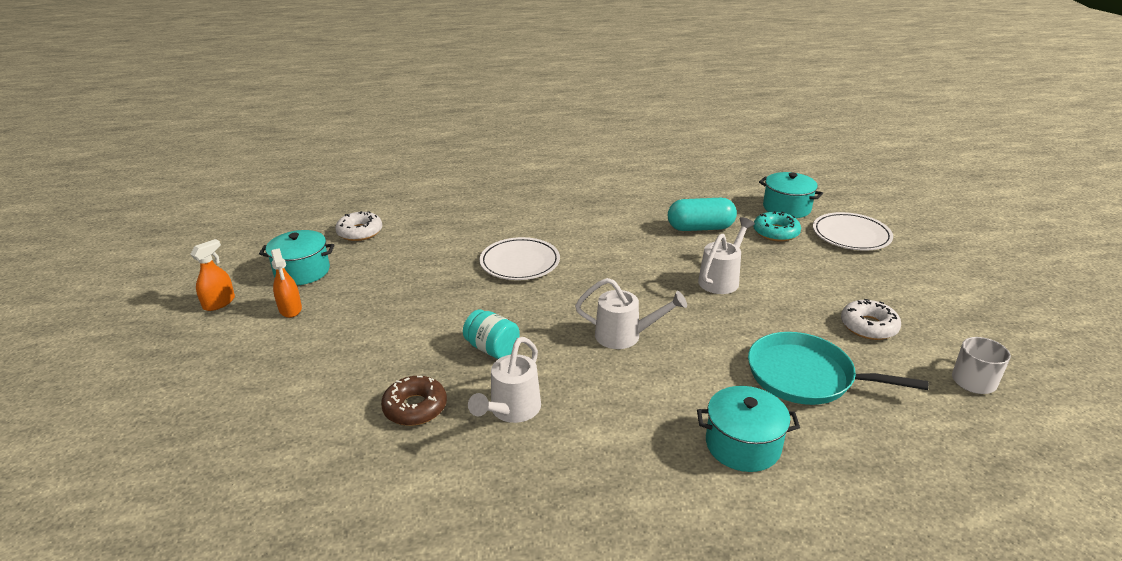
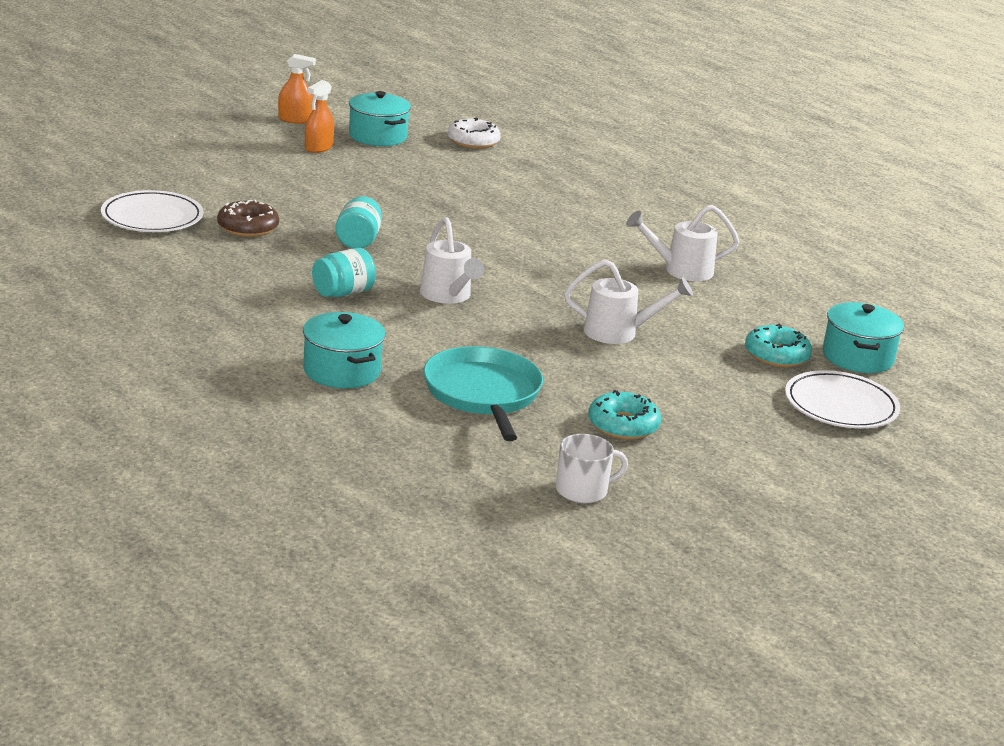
camera: 55 degrees right, 5 degrees down
(511, 410) = (284, 265): white watering can -> white watering can (681, 270)
(520, 262) = (516, 224): white plate -> white plate (152, 217)
(588, 392) = (343, 293): none -> turquoise jar
(700, 228) = (722, 308): turquoise capsule -> none
(868, 326) = (623, 425): white donut -> turquoise donut

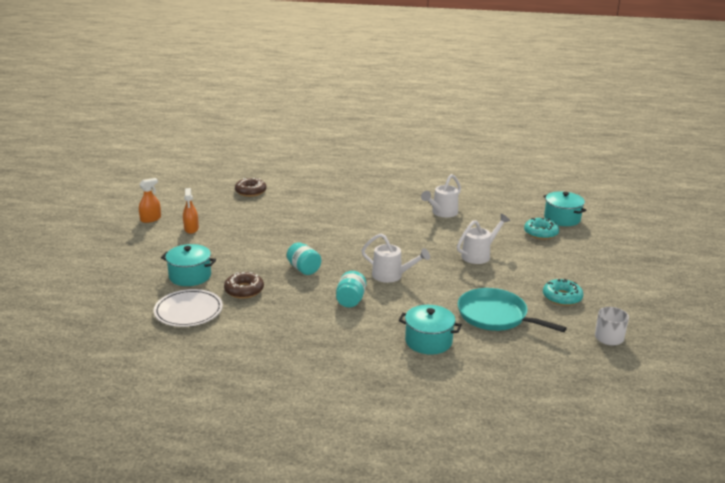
camera: 40 degrees left, 0 degrees up
(377, 136) = (205, 209): turquoise pot -> turquoise pot (190, 276)
(473, 141) = (250, 191): white donut -> brown donut
(841, 405) = (597, 243): white plate -> none

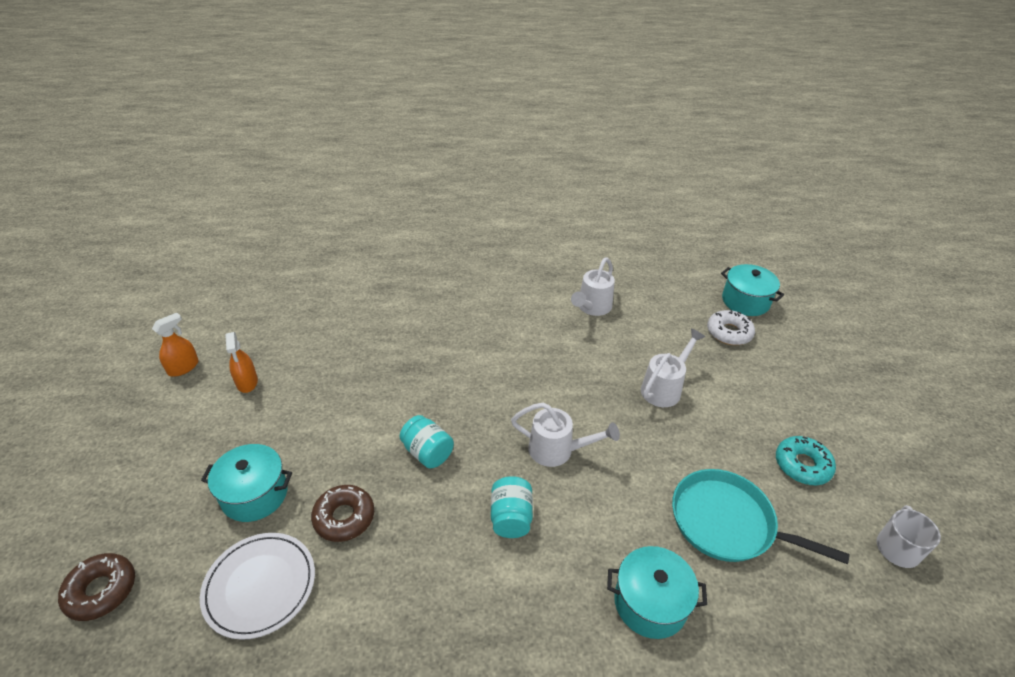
camera: 10 degrees left, 15 degrees up
(250, 191) = (325, 292): brown donut -> brown donut (101, 590)
(541, 233) = (729, 333): turquoise donut -> white donut

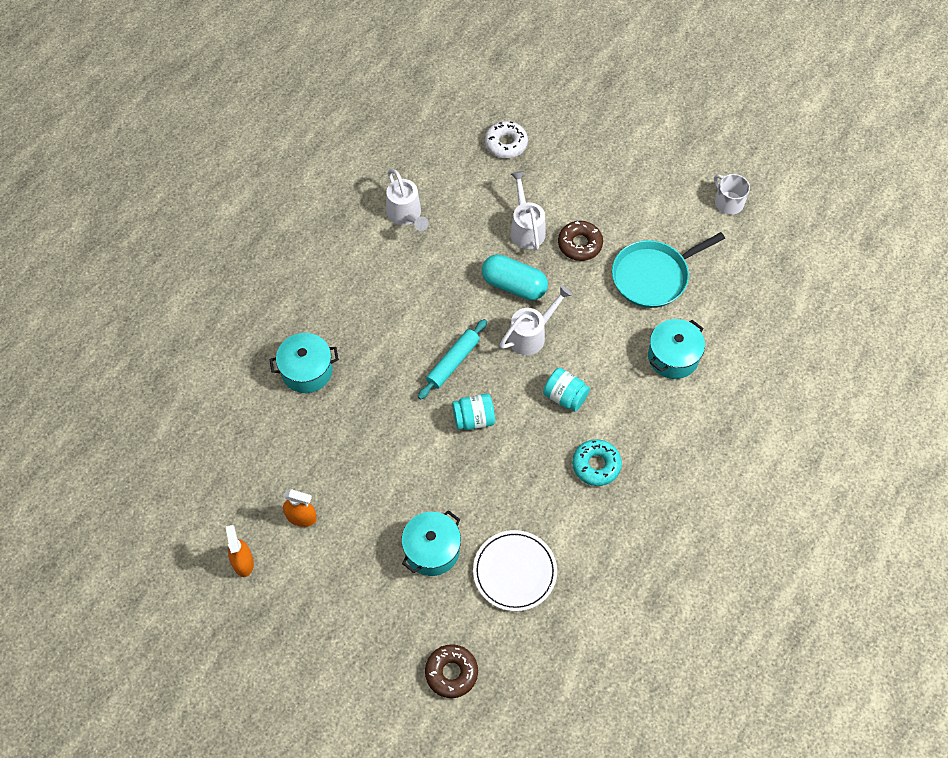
camera: 55 degrees left, 20 degrees up
(344, 517) = (494, 499): brown donut -> brown donut (580, 244)
(477, 406) = (453, 362): none -> turquoise rolling pin
(597, 409) = (514, 285): none -> turquoise capsule
(745, 301) = (483, 104): turquoise pot -> turquoise pot (307, 371)
(802, 465) = (645, 200): turquoise donut -> turquoise donut (596, 465)

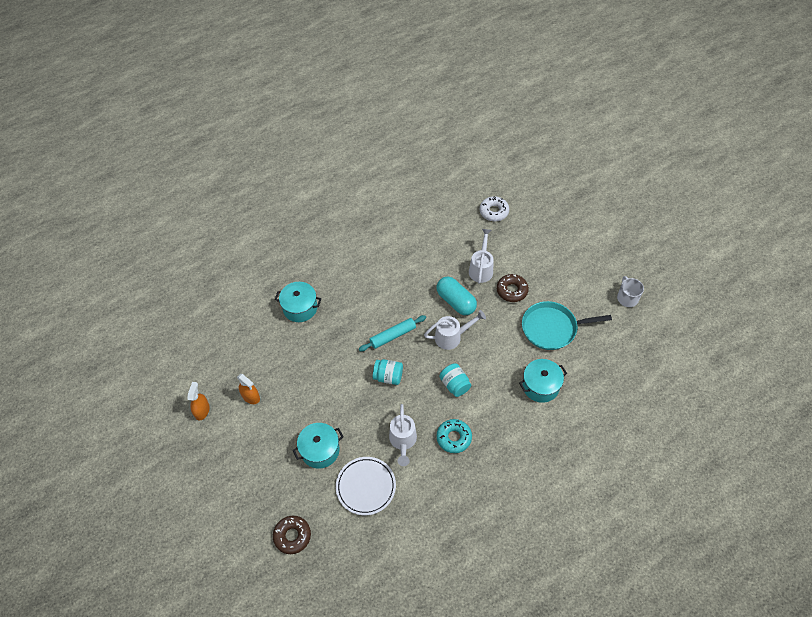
camera: 25 degrees right, 5 degrees down
(406, 215) = (408, 234): white watering can -> white watering can (403, 441)

